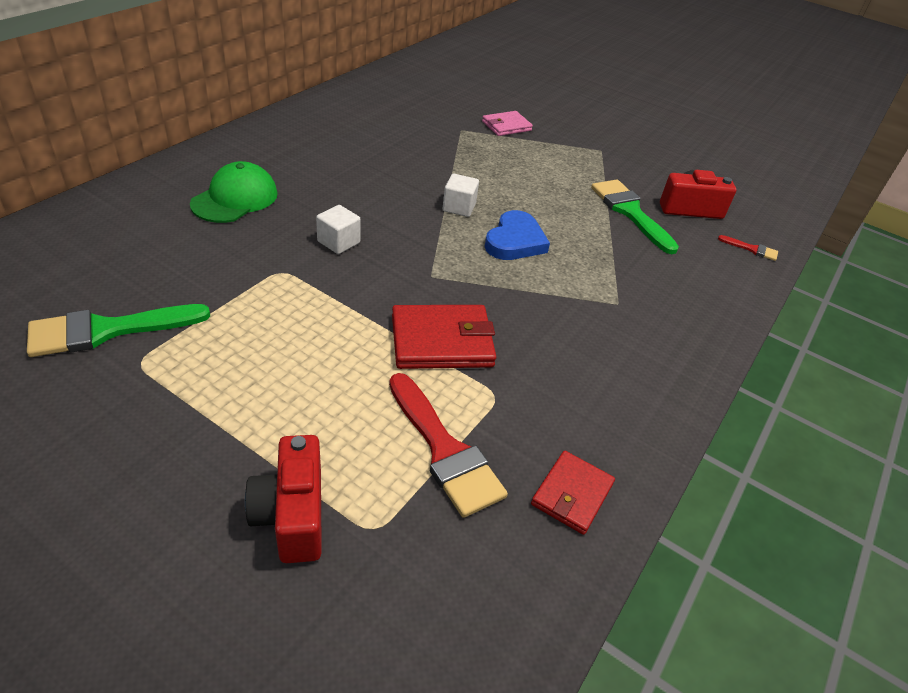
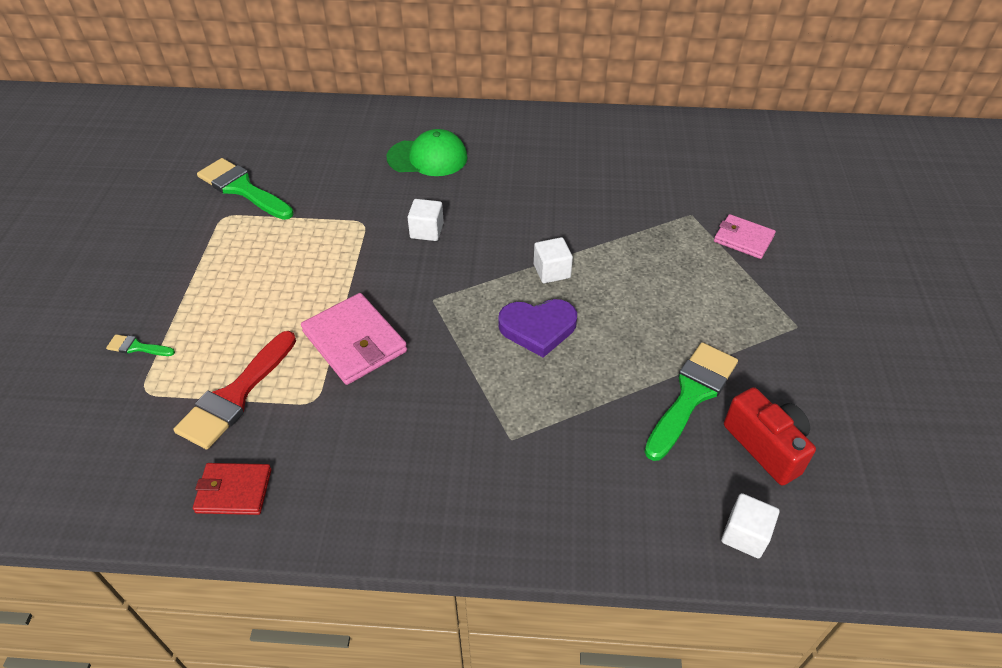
camera: 65 degrees right, 5 degrees up
(292, 515) = (137, 347): red camera -> green brush
(442, 341) = (355, 341): red wallet -> pink wallet
(515, 241) = (538, 328): blue heart -> purple heart
(751, 249) = (745, 535): red brush -> white cube

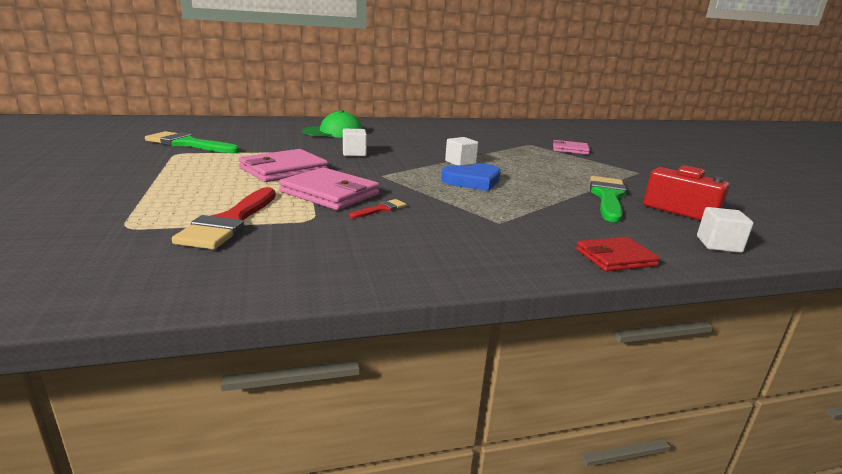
camera: 20 degrees left, 25 degrees down
(137, 347) = (110, 207): green brush -> none
(234, 491) = (257, 269): red wallet -> red wallet (615, 258)
(326, 273) = (284, 170): none -> pink wallet
(393, 388) = (381, 209): none -> red brush
(538, 328) = (472, 181): purple heart -> blue heart

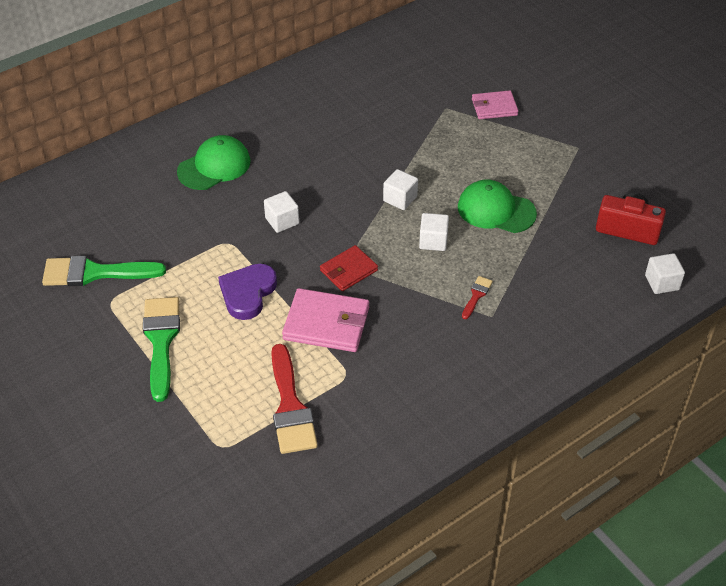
camera: 20 degrees left, 25 degrees up
(284, 170) = (247, 293): pink wallet -> purple heart
(381, 209) = (388, 334): red brush -> red brush (476, 295)
(472, 181) = (433, 241): blue heart -> white cube
(543, 180) = (496, 210): none -> green cap
(607, 197) = (562, 225): green brush -> green brush (161, 341)
(615, 258) = (592, 336): red wallet -> red wallet (349, 270)

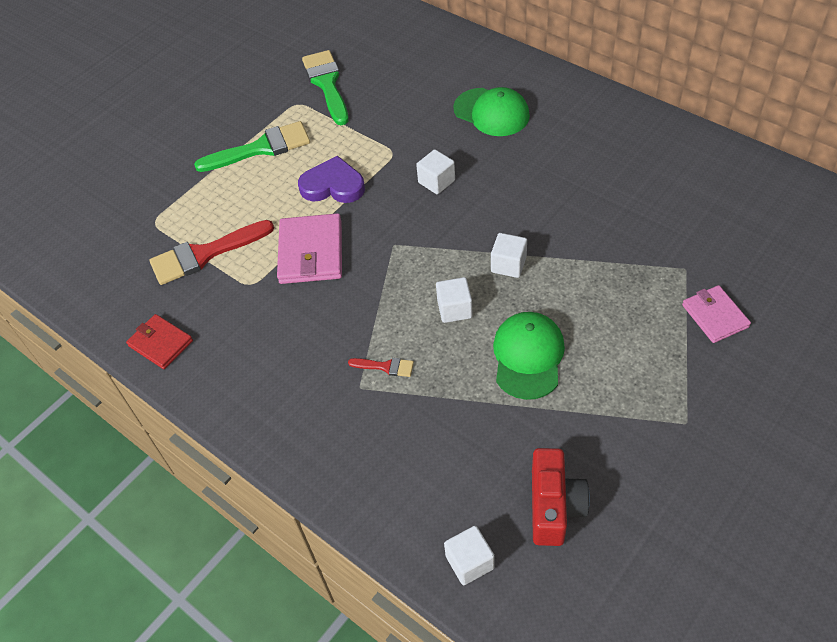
camera: 80 degrees right, 5 degrees up
(349, 270) = (386, 250): red wallet -> red wallet (160, 343)

